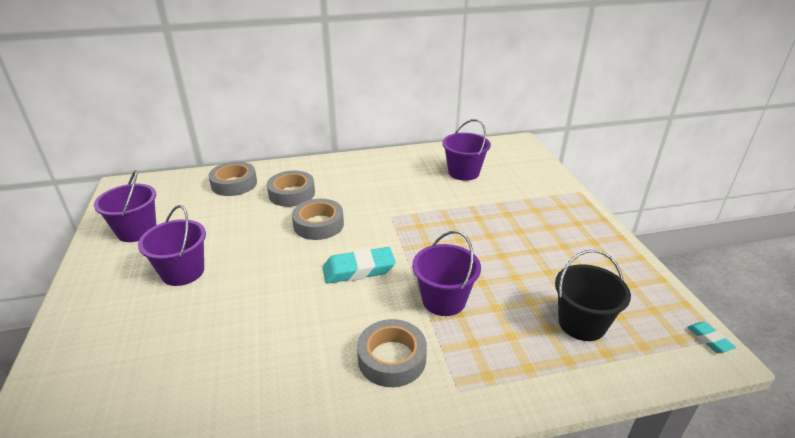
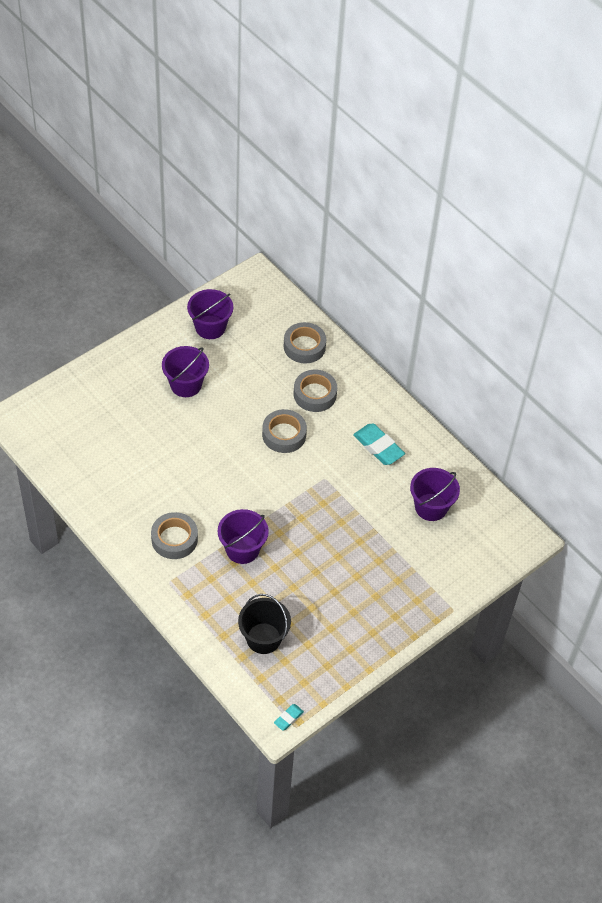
camera: 60 degrees right, 20 degrees up
(359, 270) = (245, 485): turquoise eraser -> turquoise eraser (378, 447)

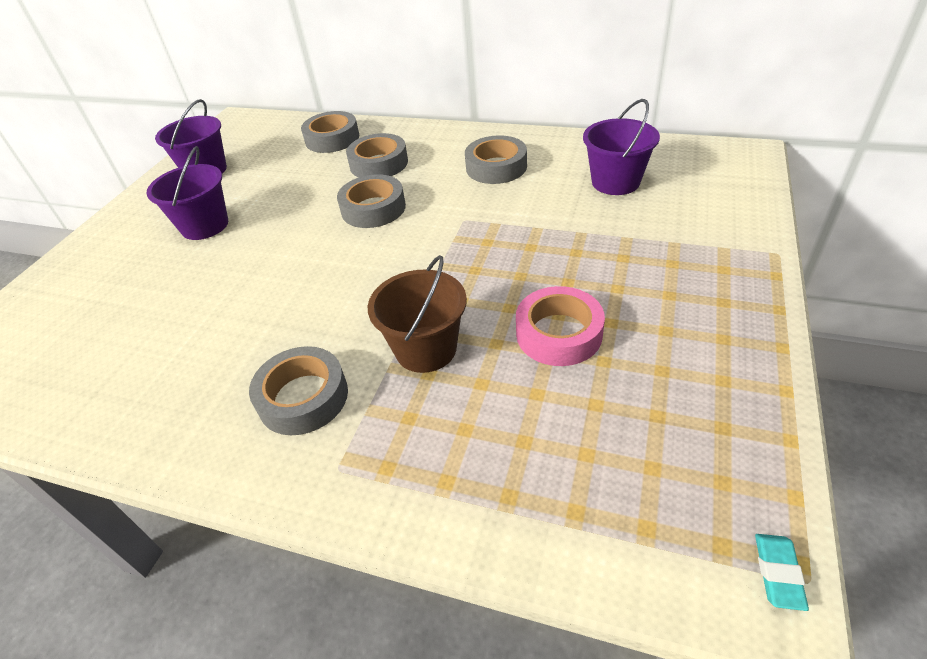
camera: 25 degrees left, 10 degrees down
(242, 549) = (426, 349): purple bucket -> brown bucket
(263, 638) = (580, 454): black bucket -> none
(306, 581) = (559, 334): none -> pink tape
(378, 447) = (496, 167): turquoise eraser -> grey tape

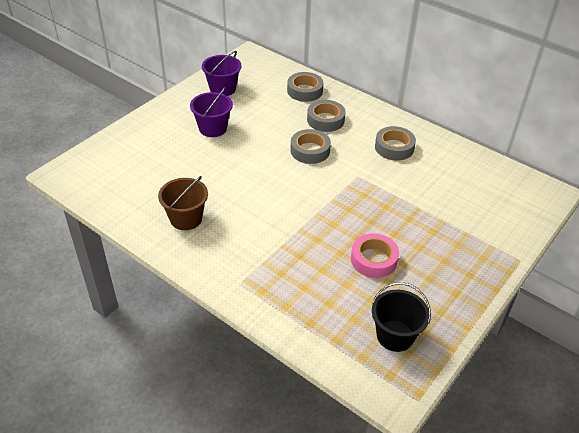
camera: 15 degrees right, 0 degrees up
(303, 397) = (235, 245): grey tape -> none
(426, 349) = (303, 243): brown bucket -> brown bucket (186, 218)
(615, 182) = (459, 183): purple bucket -> none
(678, 458) = (395, 336): none -> black bucket
(778, 573) = (407, 392): turquoise eraser -> none

